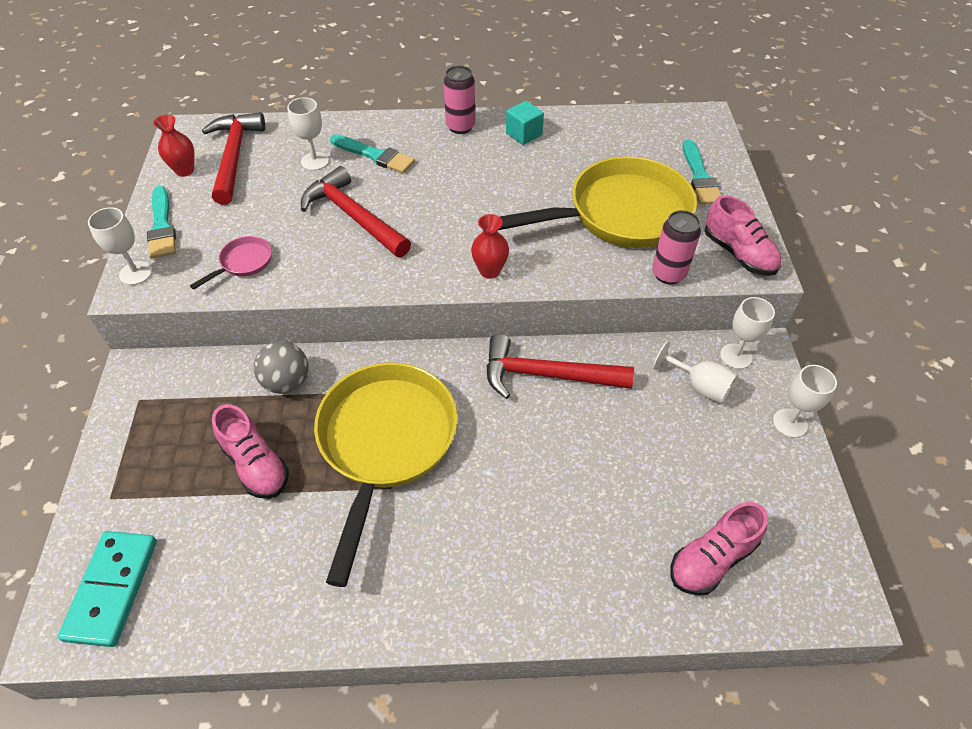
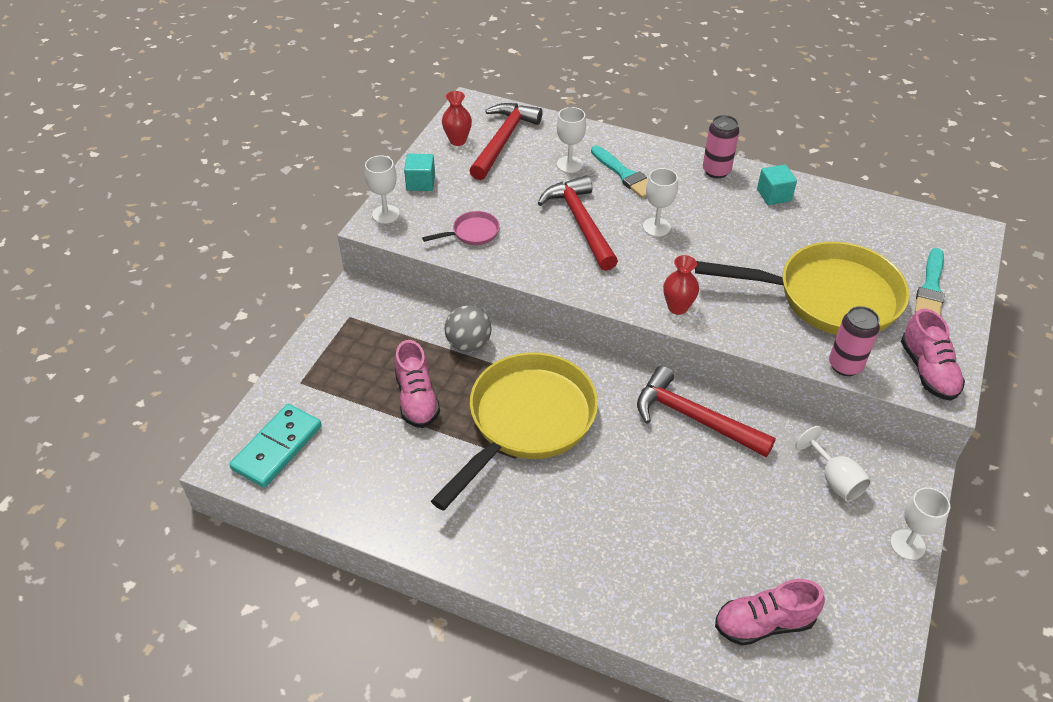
camera: 25 degrees right, 5 degrees down
(162, 226) = (420, 183): turquoise brush -> turquoise cube
(736, 356) = (887, 467): white goblet -> white goblet (656, 227)

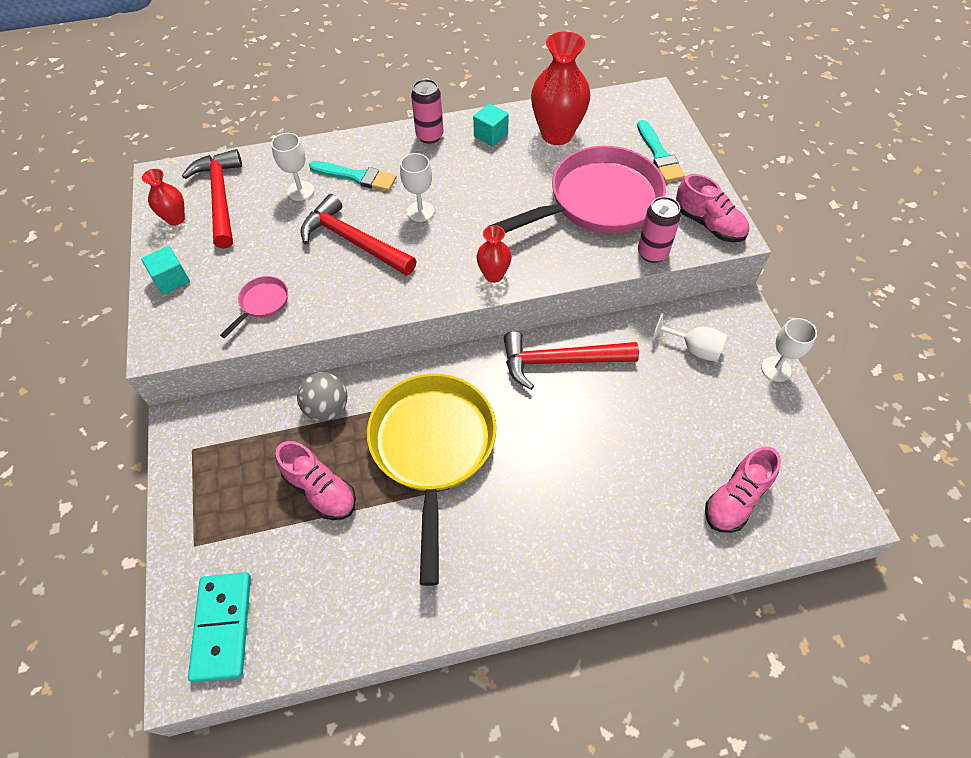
camera: 35 degrees left, 10 degrees up
(386, 214) = (161, 330): white goblet -> none
(829, 297) = (597, 202): yellow pan -> pink pan
(839, 223) = (557, 134): none -> red vase

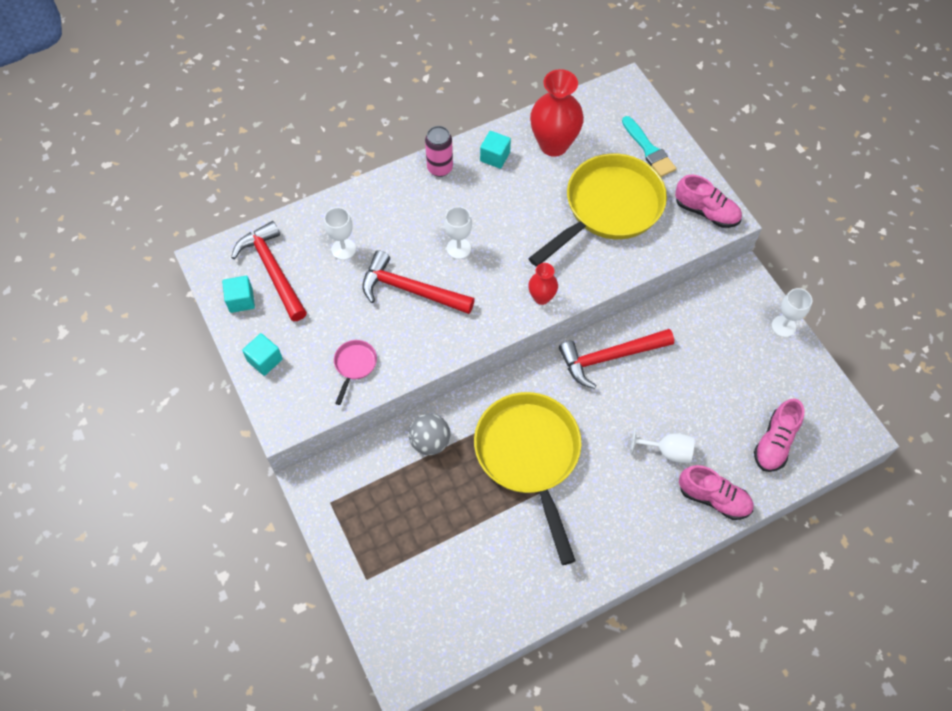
camera: 15 degrees left, 5 degrees up
(175, 219) = (241, 300): red vase -> turquoise cube
(222, 627) = (415, 634): turquoise domino -> none
(320, 490) = (450, 511): pink shoe -> pink shoe (713, 498)
(357, 177) = (389, 224): turquoise brush -> none
(597, 202) = (608, 208): pink pan -> yellow pan
(652, 253) = (666, 249): pink can -> none
(693, 348) = (714, 322): white goblet -> white goblet (667, 451)

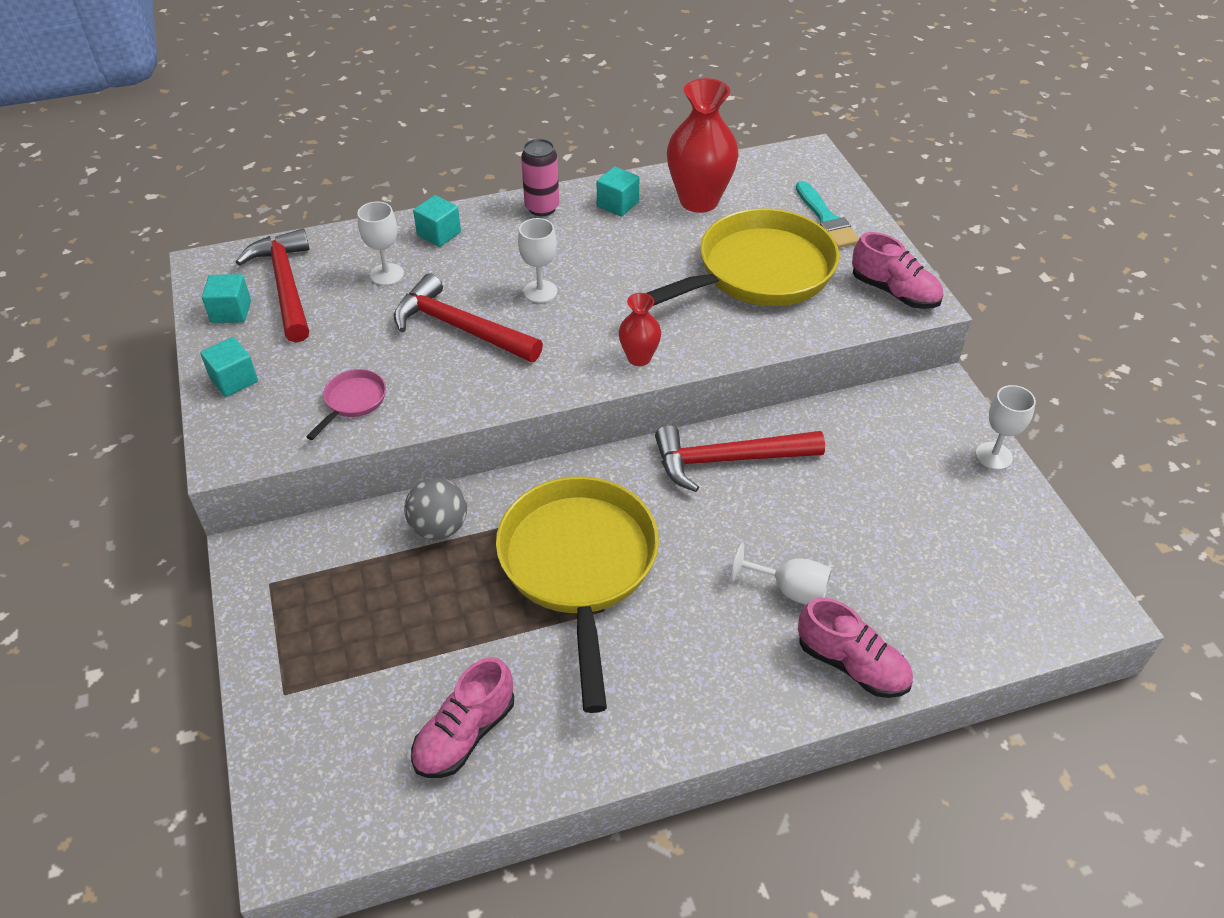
camera: 10 degrees right, 15 degrees down
(370, 205) = (439, 234): none -> turquoise cube
(774, 442) = (961, 602): pink shoe -> pink shoe (465, 734)

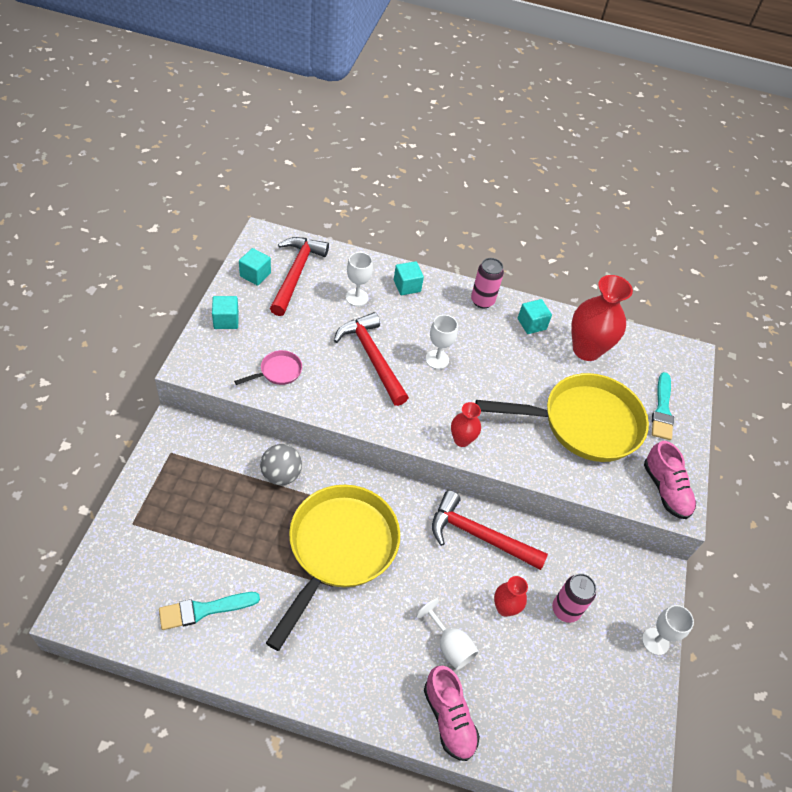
camera: 25 degrees right, 5 degrees up
(465, 734) = (203, 610): pink shoe -> turquoise brush
(816, 516) = (505, 608): none -> red vase
(880, 480) = (565, 610): none -> pink can

